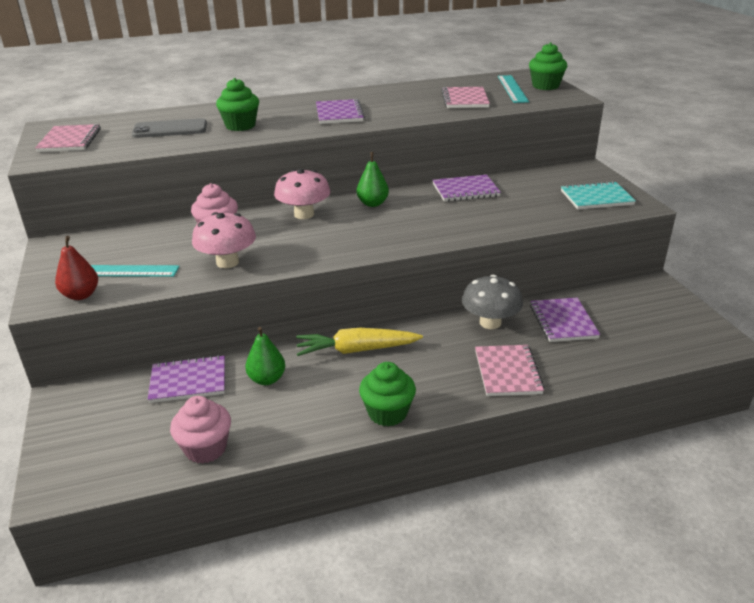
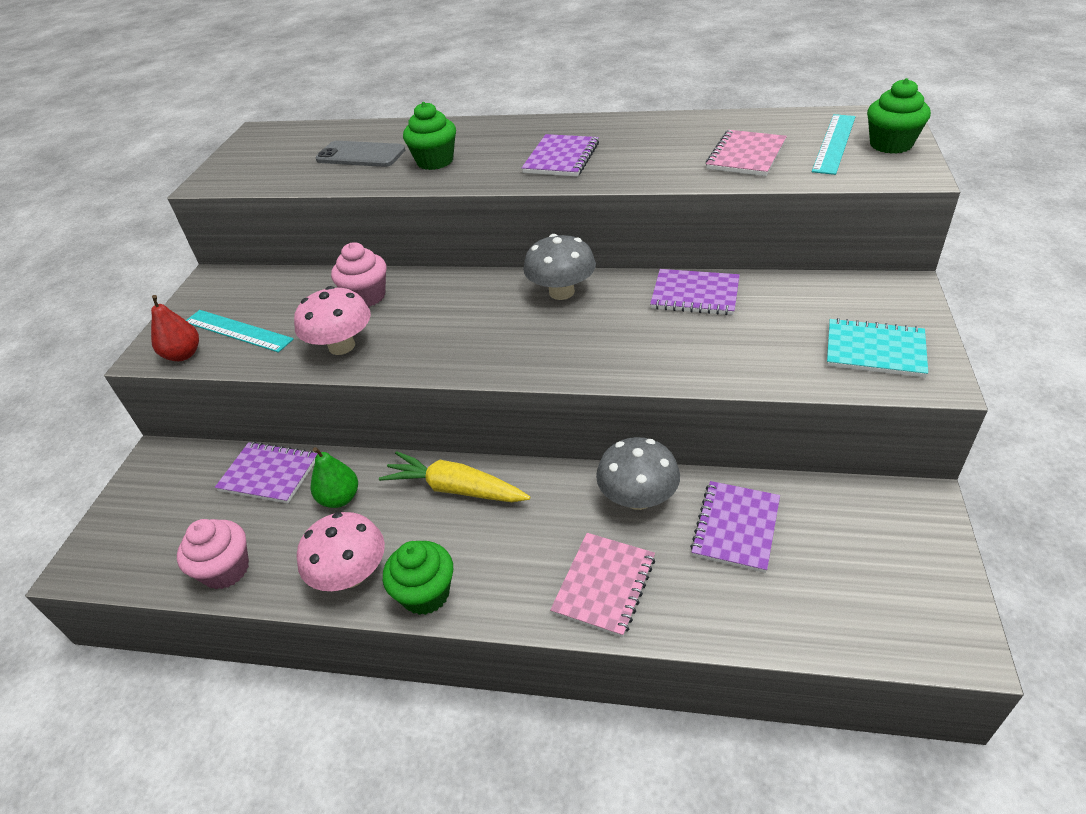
camera: 30 degrees right, 10 degrees up
(70, 140) = (257, 156): pink notebook -> none
(304, 214) = (472, 292): pink mushroom -> pink mushroom (351, 575)
(373, 203) = (561, 292): green pear -> grey mushroom

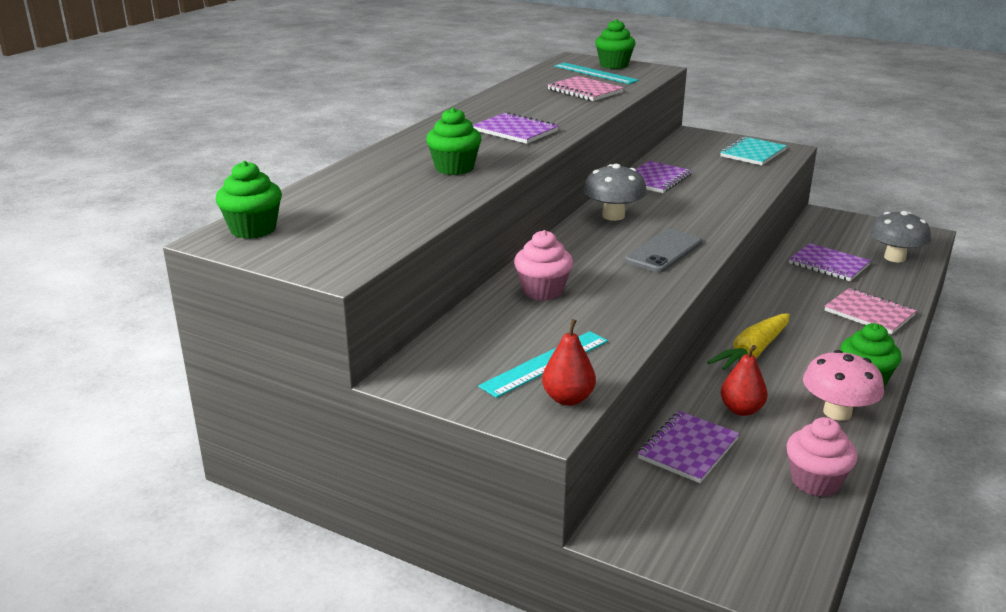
camera: 75 degrees left, 15 degrees down
(275, 135) = (253, 229): none -> green cupcake
(340, 498) = (741, 410): green pear -> red pear
(342, 346) = (621, 309): pink mushroom -> none
(360, 155) = (389, 194): grey phone -> grey phone (663, 251)
(638, 498) = (791, 287): grey mushroom -> grey mushroom (894, 257)

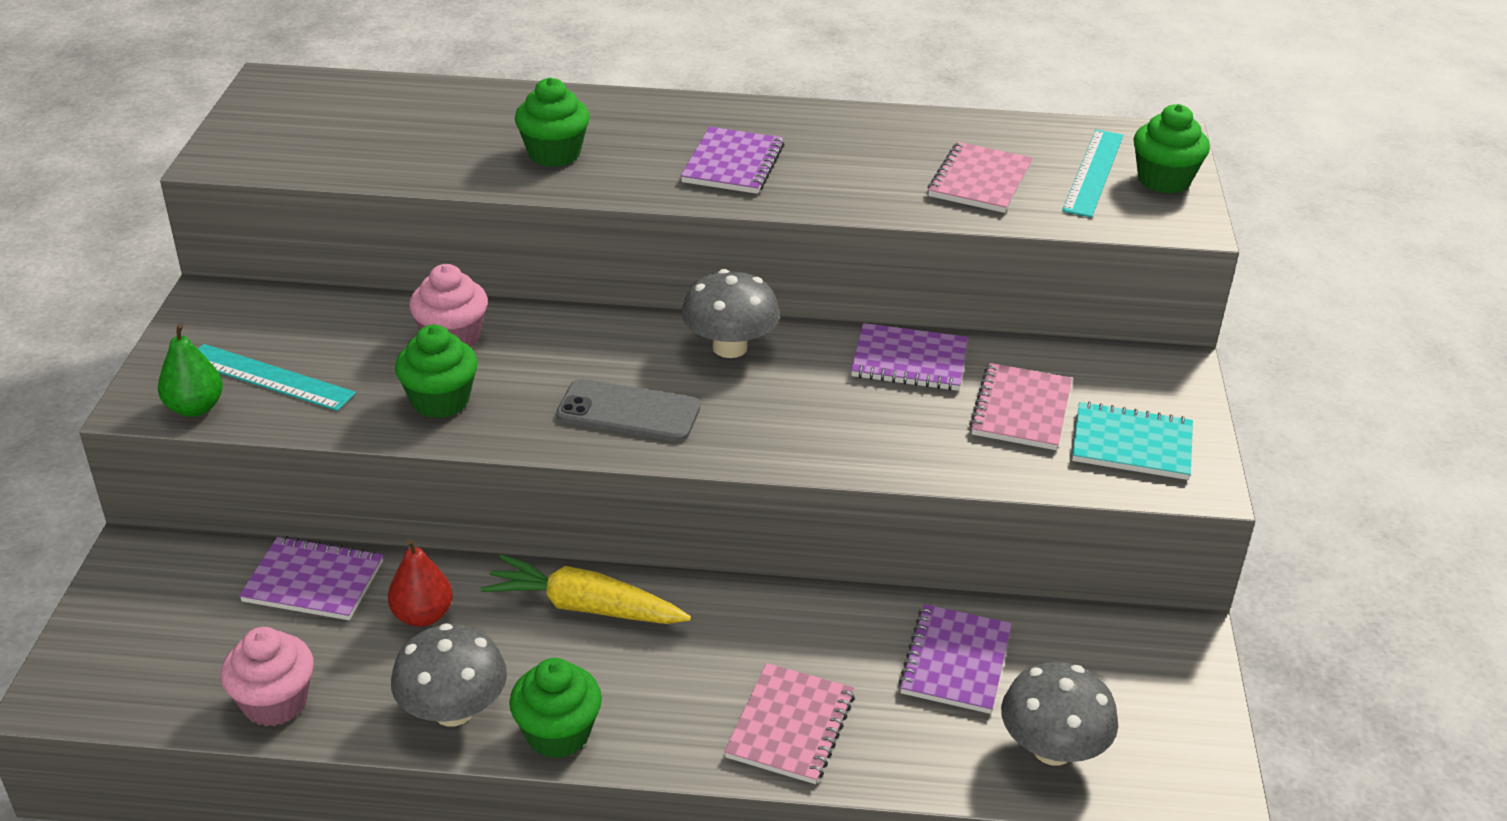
camera: 65 degrees right, 10 degrees up
(253, 229) = (302, 91): green cupcake -> green cupcake (440, 401)
(568, 399) = (195, 408): red pear -> green pear
(713, 167) = (1021, 410): none -> pink notebook
(837, 412) = (453, 710): pink mushroom -> grey mushroom

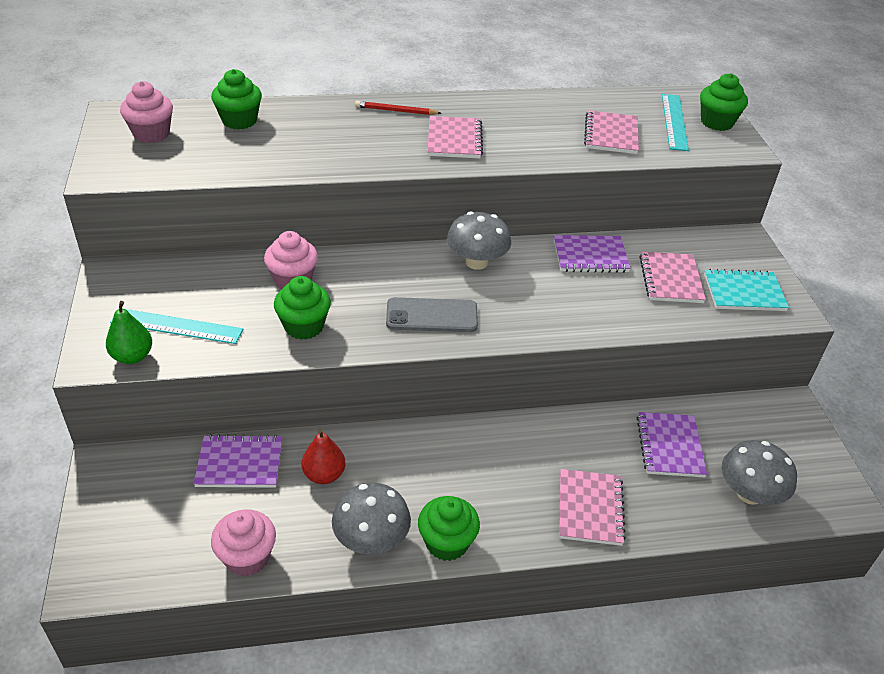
camera: 15 degrees left, 5 degrees up
(309, 113) = (151, 134): none -> pink cupcake
(554, 154) = (334, 145): green cupcake -> green cupcake (239, 121)
(585, 607) = (428, 450): yellow carrot -> none
(667, 115) = (396, 111): none -> red pencil
(733, 164) = (454, 140): purple notebook -> pink notebook

